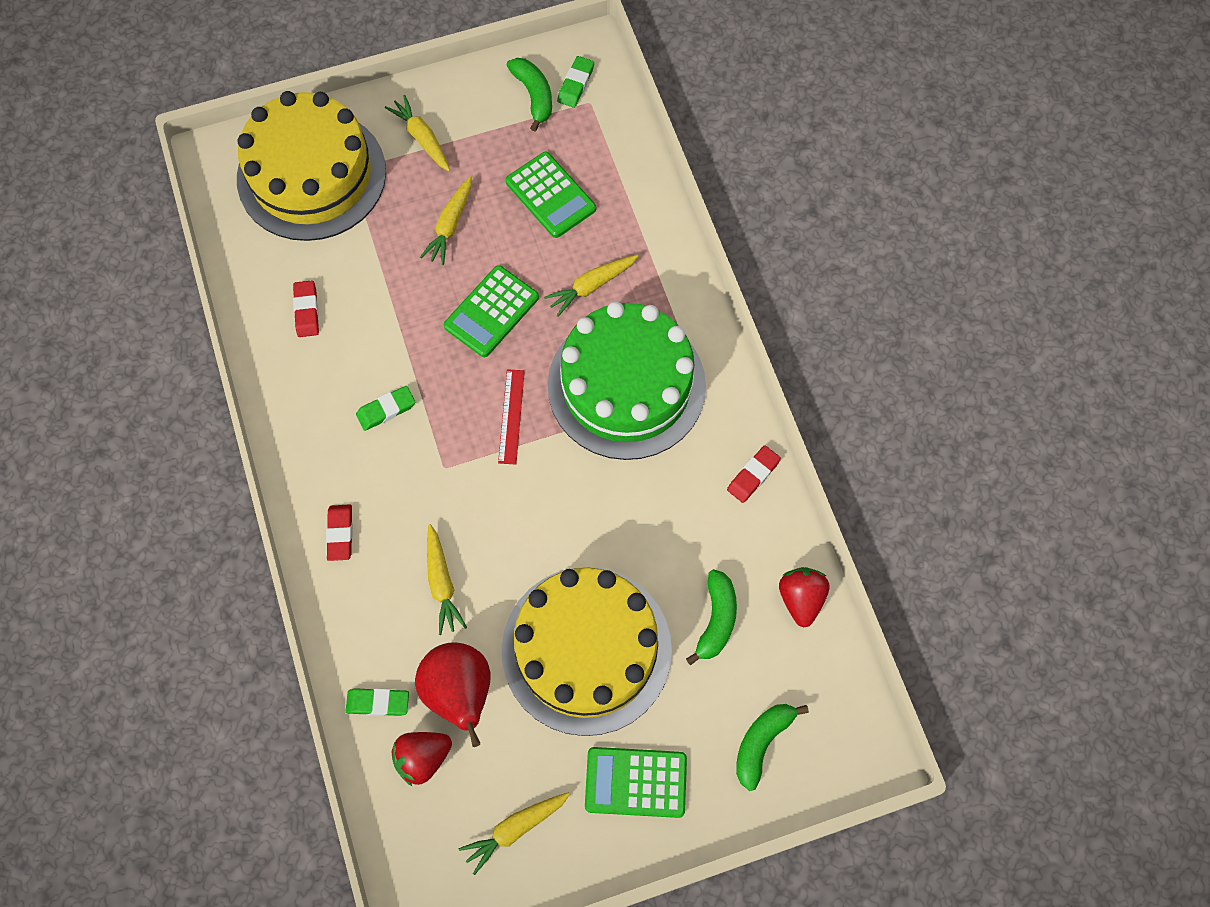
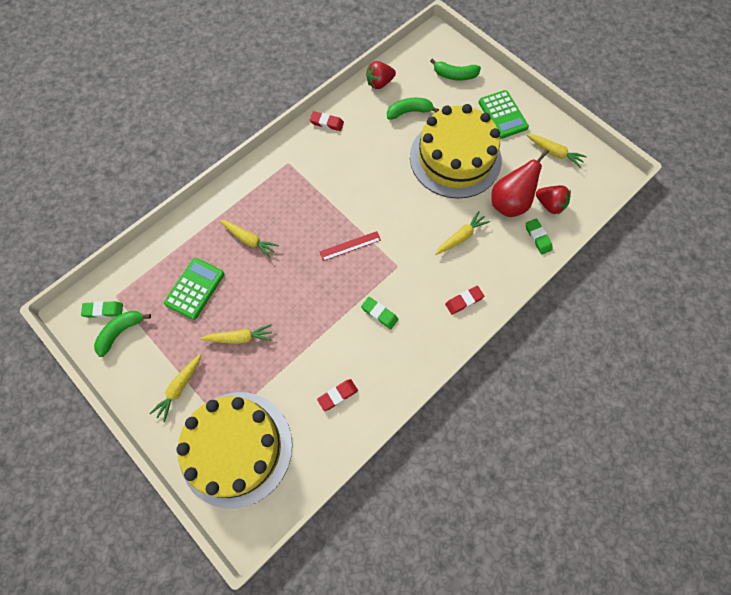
camera: 115 degrees left, 0 degrees up
(491, 312) = (289, 286): green calculator -> none
(626, 385) = (304, 197): green cake -> none

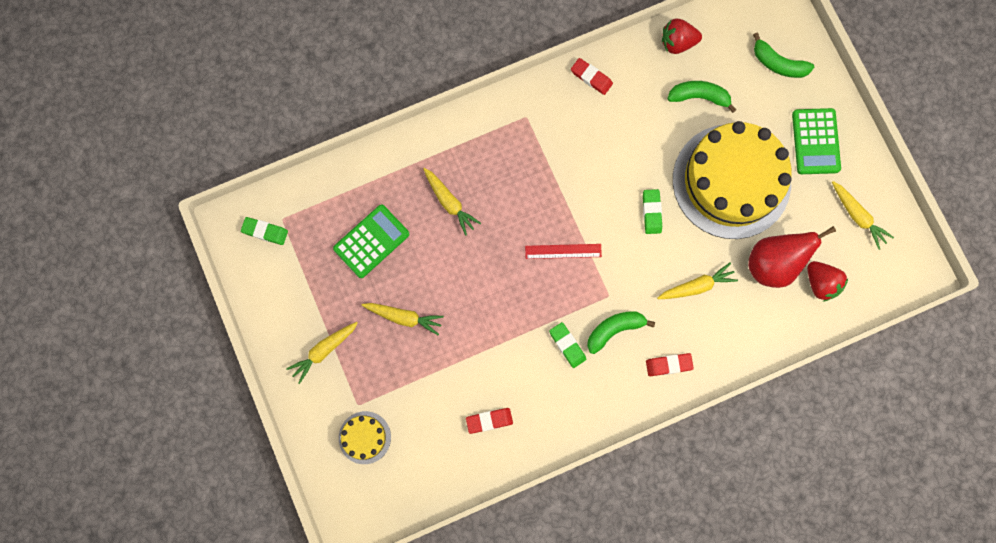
camera: 20 degrees right, 10 degrees up
(121, 332) = (278, 264): green banana -> green banana (614, 329)
(236, 448) = (364, 437): yellow cake -> yellow cake, size x0.42
(538, 237) = (787, 319): green eraser -> green eraser (651, 212)

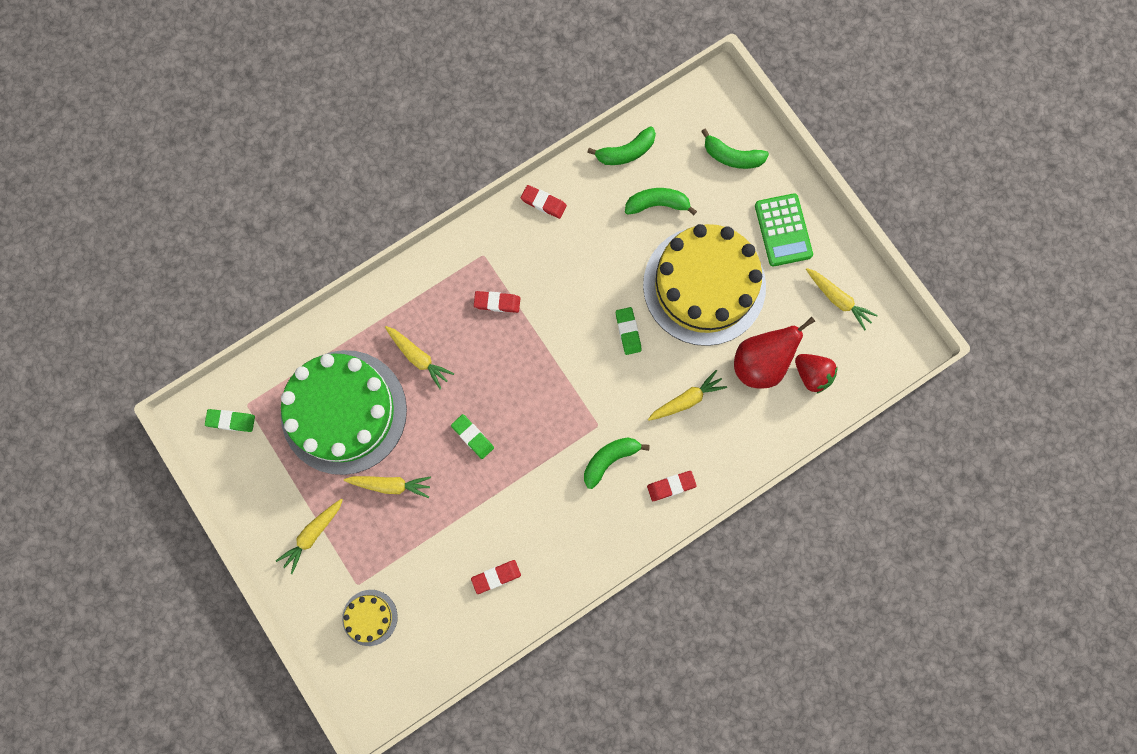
camera: 10 degrees left, 0 degrees up
(371, 241) = (344, 412): green calculator -> green cake
(532, 164) = (497, 302): none -> red eraser
(563, 251) = (544, 387): red ruler -> none
(567, 345) = (564, 484): green eraser -> green eraser (472, 437)
(677, 42) = (626, 152): red strawberry -> green banana

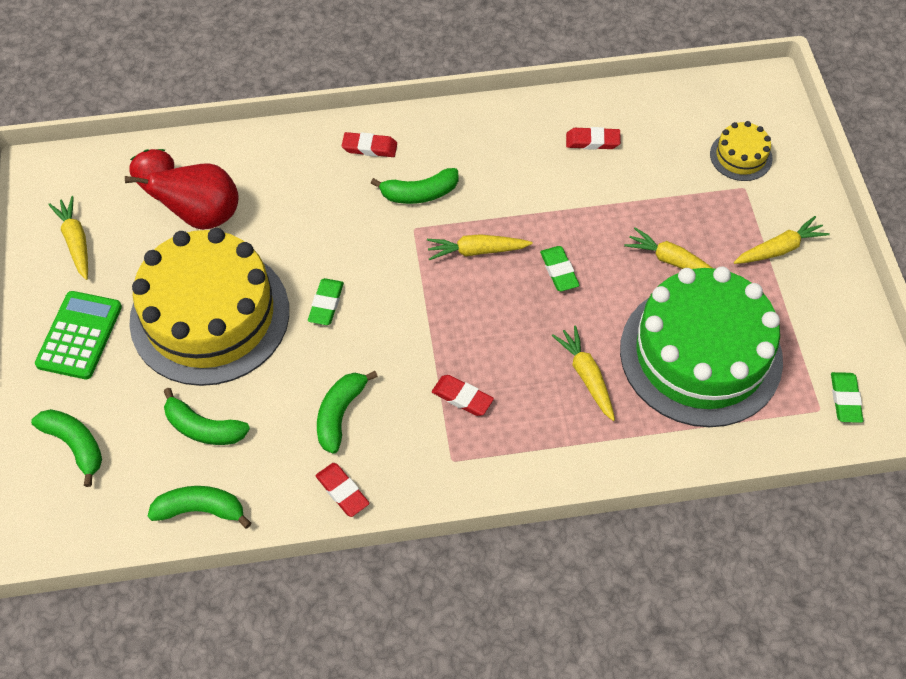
camera: 155 degrees left, 20 degrees down
(231, 421) = (845, 399): green eraser -> green eraser turned 60 degrees clockwise
(573, 254) = (340, 414): none -> green banana
(686, 399) = (304, 214): yellow carrot -> yellow carrot (476, 251)

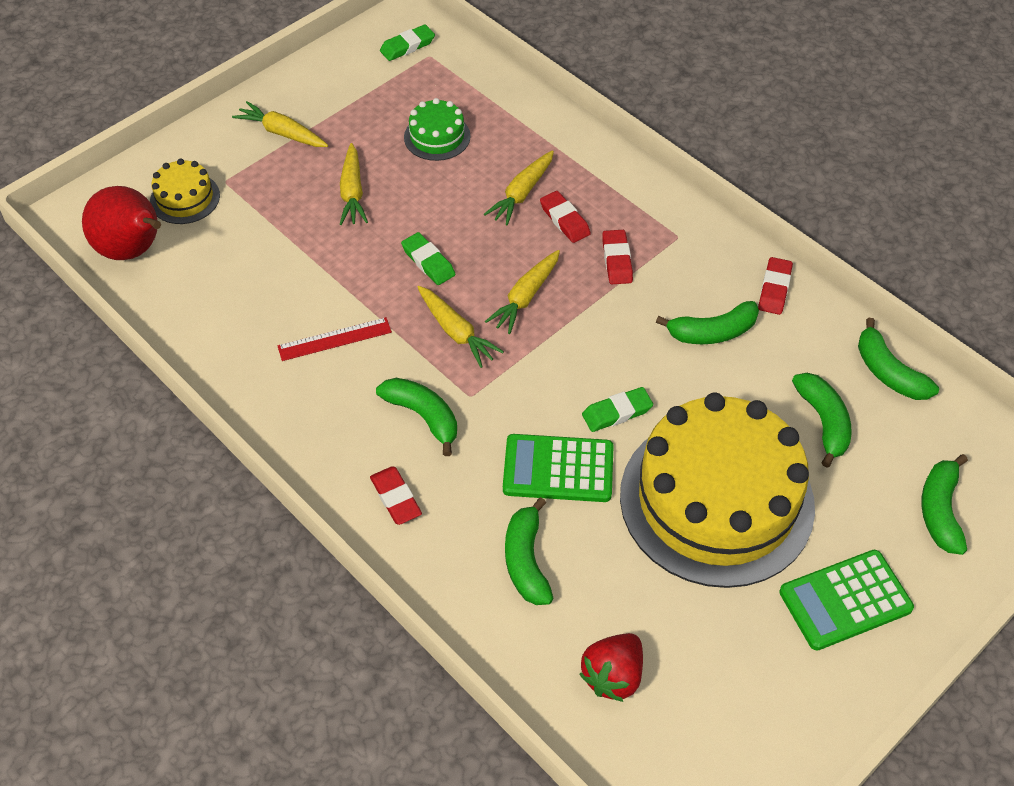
camera: 125 degrees left, 5 degrees down
(76, 241) = (753, 701): yellow carrot -> yellow carrot (525, 297)
(203, 216) = (613, 595): red pear -> red pear (134, 250)
(266, 187) = (526, 561): none -> green banana
(313, 242) = (558, 469): none -> green calculator
(527, 179) = (334, 339): none -> red ruler
(559, 271) = (428, 262): green eraser -> green eraser turned 75 degrees counterclockwise
(592, 141) = (244, 313): red eraser -> red eraser (564, 220)
(700, 354) = (437, 137): green cake -> green cake, size x0.42

